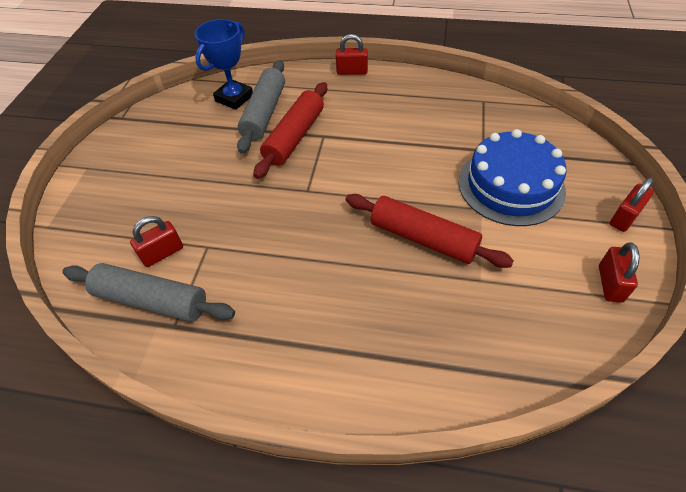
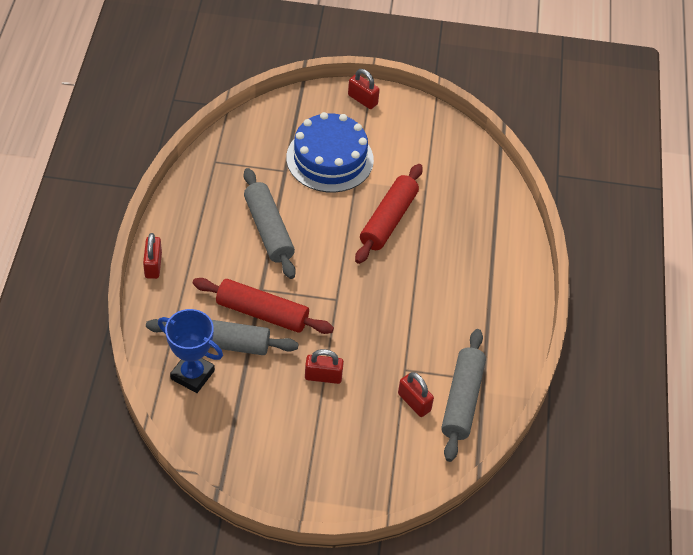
camera: 100 degrees left, 0 degrees up
(398, 139) = (268, 230): none -> grey rolling pin
(610, 283) = (423, 121): red padlock -> red padlock (323, 376)

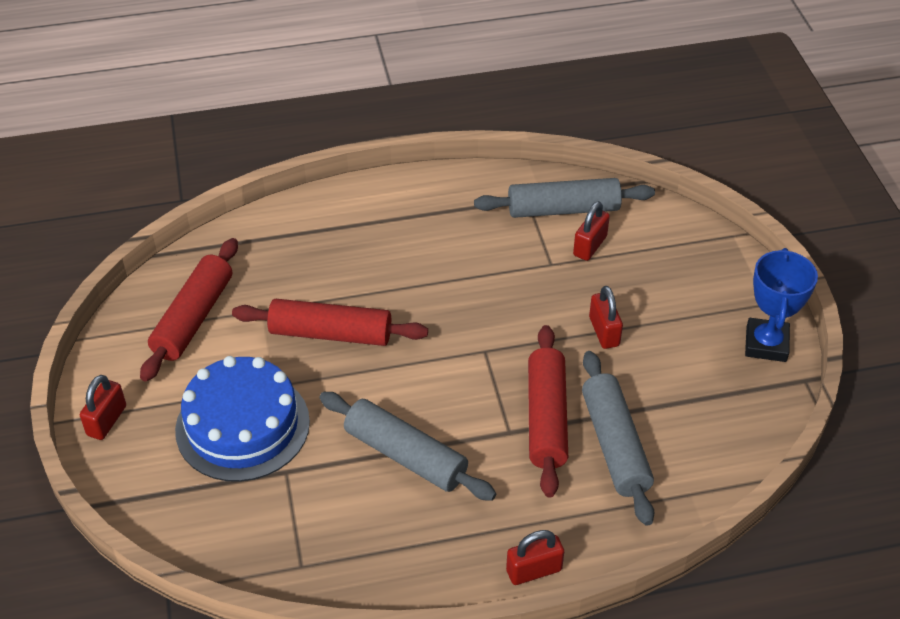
camera: 105 degrees left, 5 degrees down
(192, 375) = (679, 459): blue trophy -> blue trophy (766, 344)
(268, 230) = (405, 455): grey rolling pin -> grey rolling pin turned 75 degrees clockwise
(432, 154) = (193, 318): none -> red rolling pin

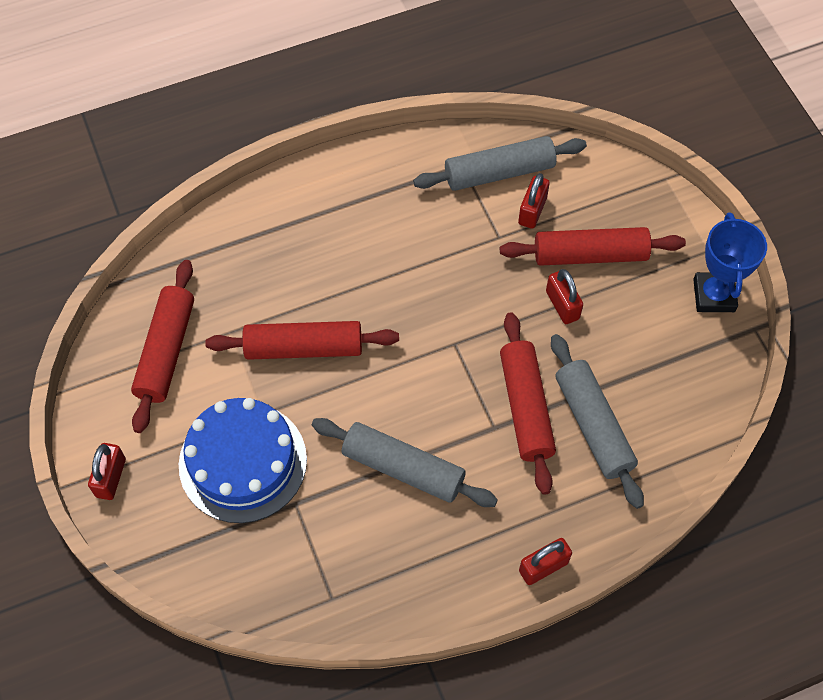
camera: 10 degrees left, 15 degrees up
(642, 291) = (590, 254): none -> red rolling pin

